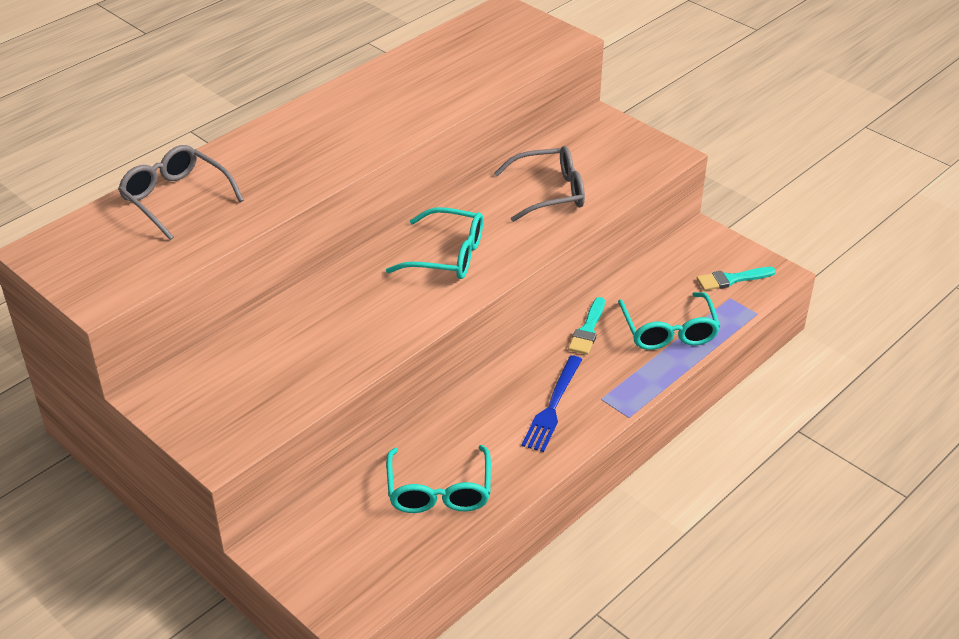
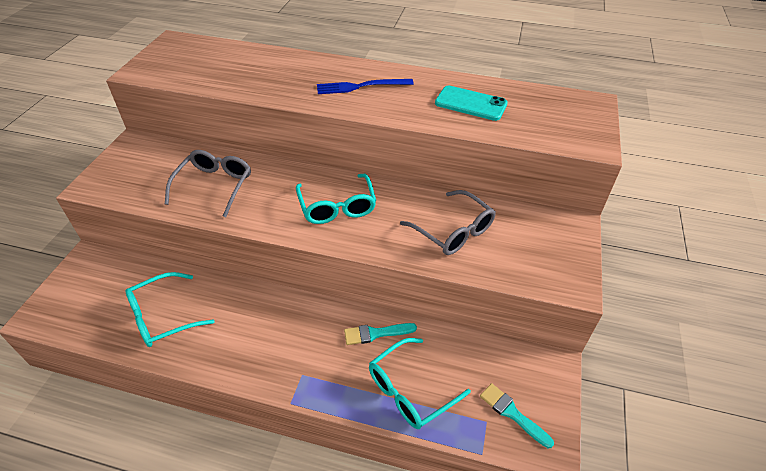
camera: 60 degrees right, 5 degrees up
(176, 198) = (248, 60): grey glasses -> grey glasses (214, 186)
(436, 77) = (471, 104): none -> turquoise phone
(552, 406) = (277, 346): blue fork -> blue fork (361, 86)

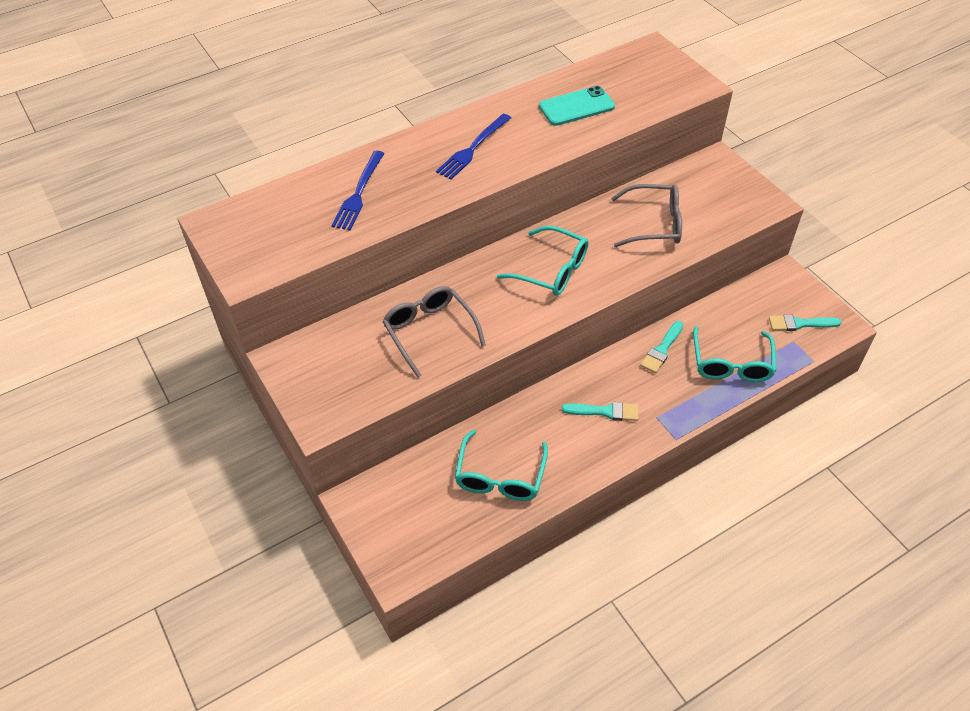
camera: 45 degrees left, 5 degrees up
(259, 70) = (359, 193): none -> blue fork
(277, 338) = (605, 411): none -> turquoise brush

